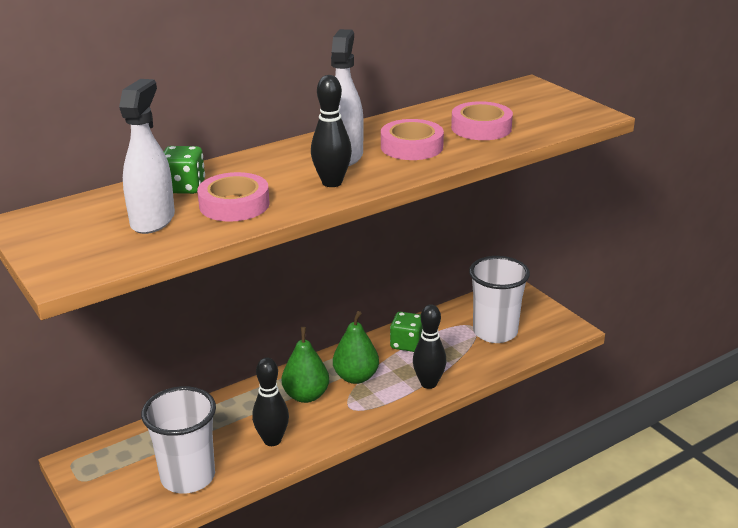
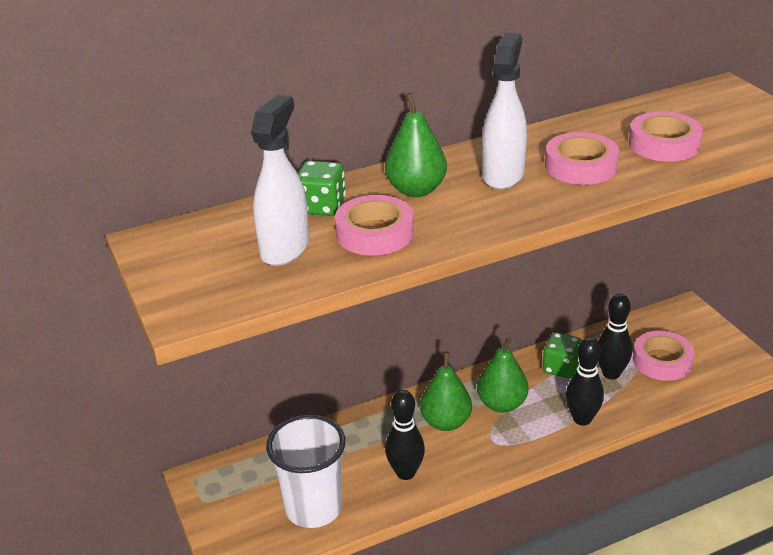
camera: 10 degrees right, 5 degrees up
(268, 170) = (416, 190): none -> green pear
(332, 183) = (486, 210): black bowling pin -> black bowling pin (611, 373)
(495, 332) = (662, 361): white cup -> pink tape

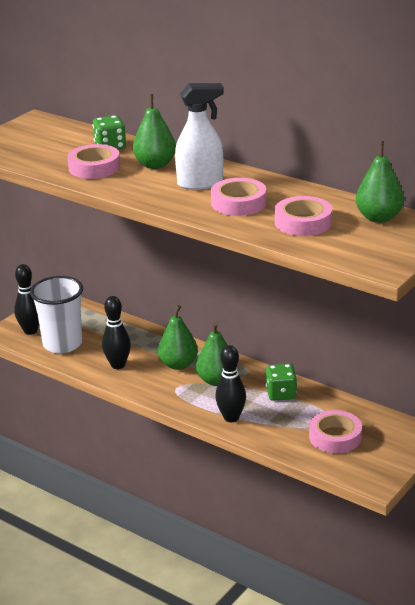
camera: 60 degrees right, 5 degrees down
(285, 248) = (57, 151): white spray bottle -> none
(611, 373) = (296, 417): black bowling pin -> black bowling pin (30, 331)
(684, 105) = (379, 218): none -> green pear

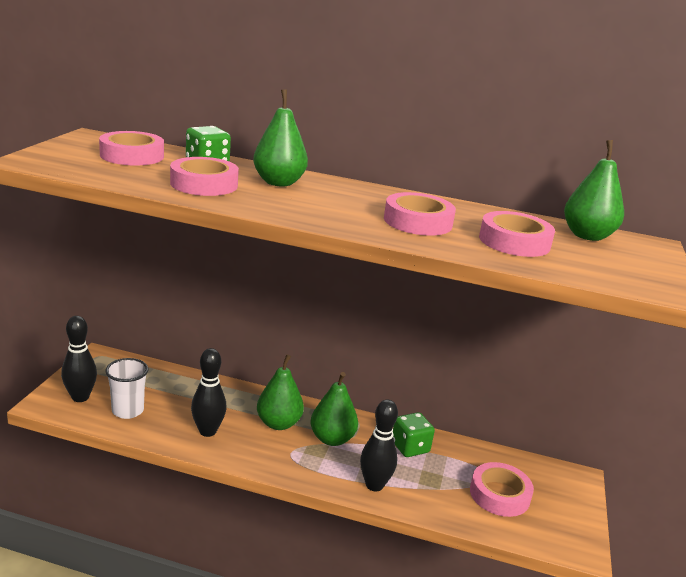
camera: 25 degrees left, 5 degrees down
(56, 139) = (132, 156): none -> pink tape
(62, 344) = (127, 411): white cup -> white cup, size x0.64
(200, 183) = (351, 201): white spray bottle -> none

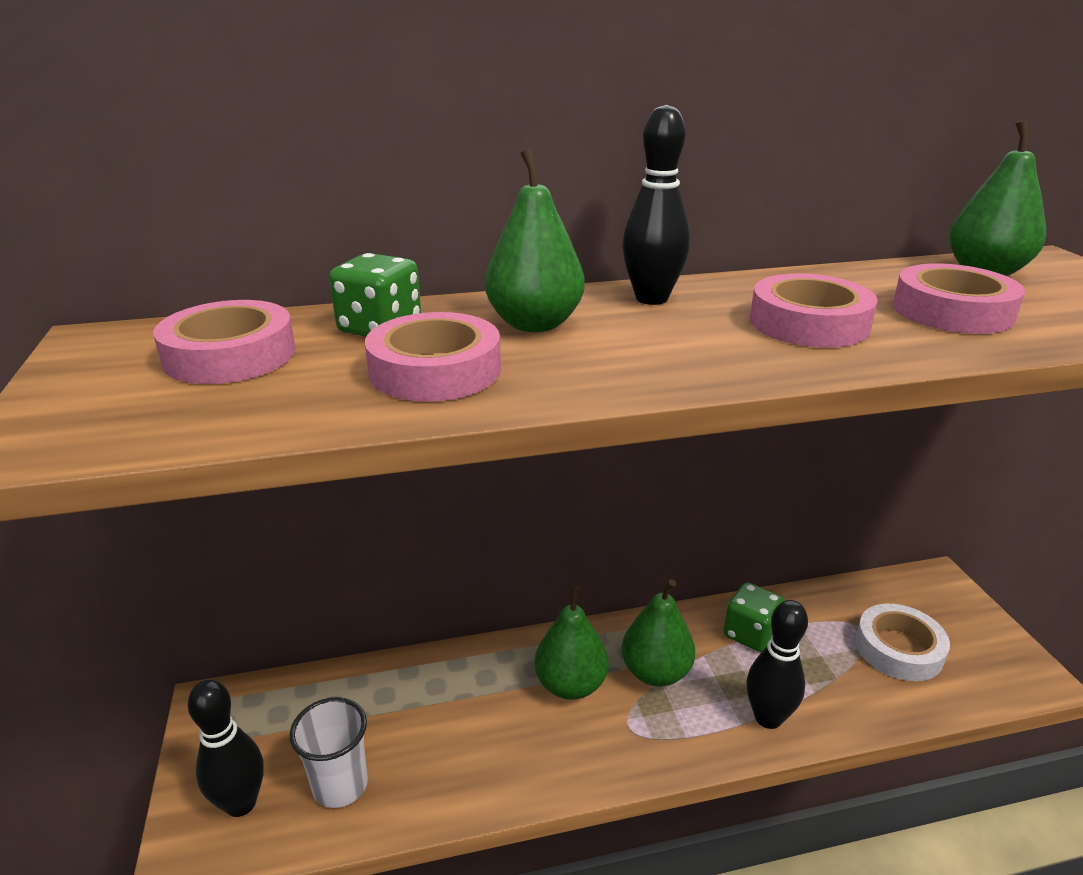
camera: 25 degrees left, 5 degrees up
(207, 431) = (490, 754): black bowling pin -> black bowling pin (651, 299)
(499, 495) = (898, 649): pink tape -> white tape

